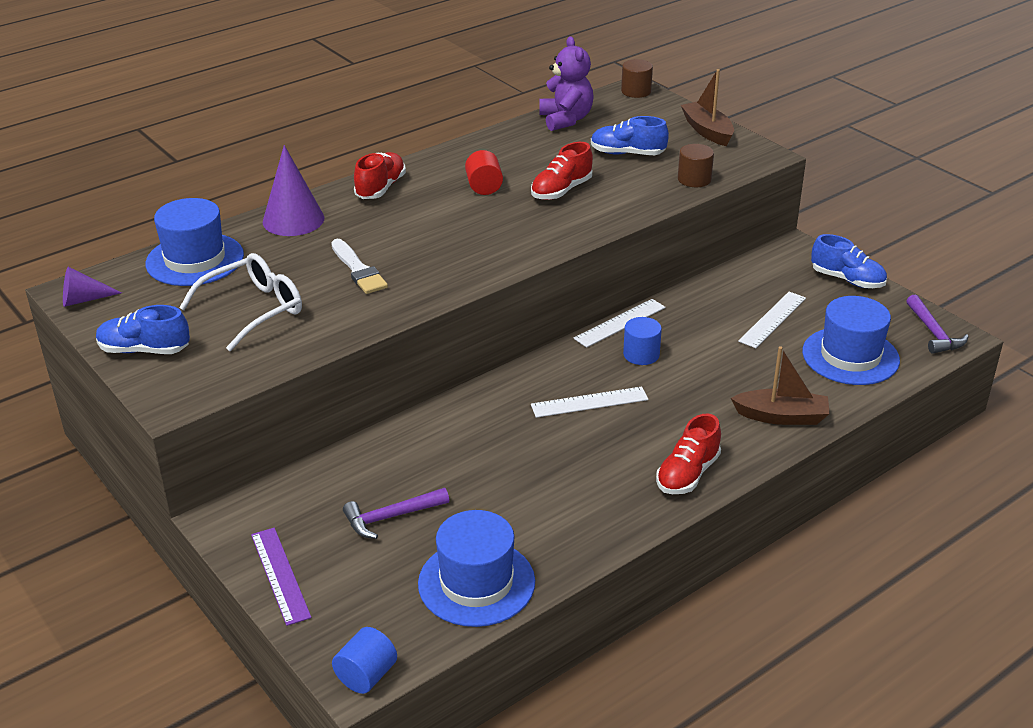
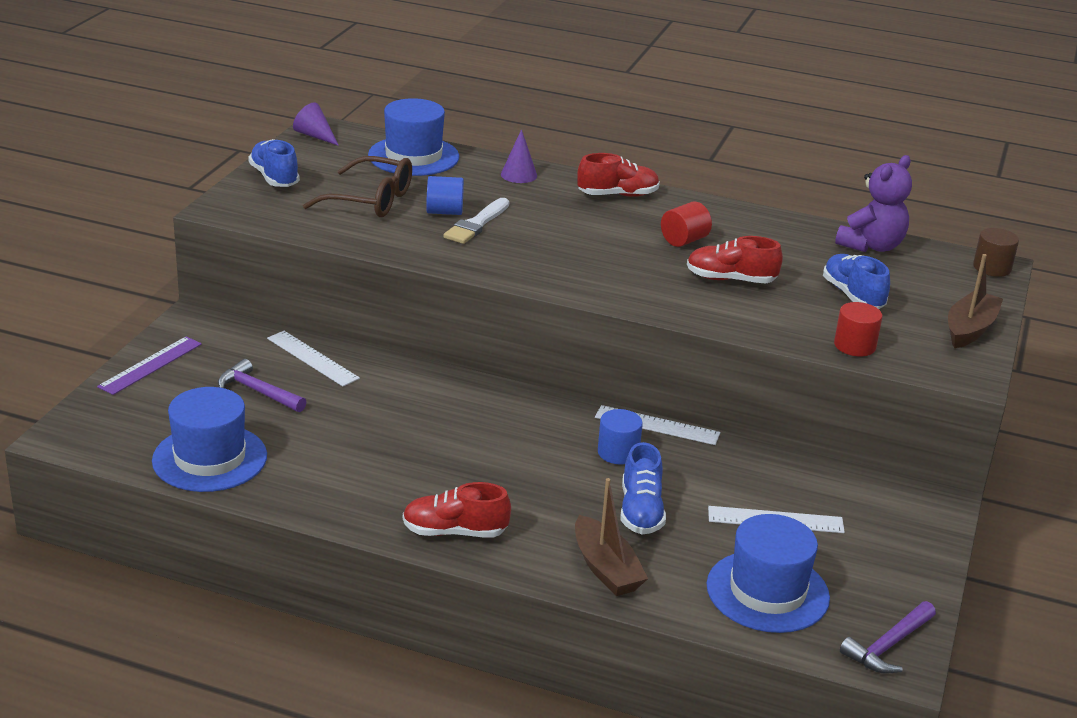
camera: 55 degrees right, 5 degrees down
(254, 309) = (371, 200): white glasses -> brown glasses
(293, 220) = (519, 175): purple cone -> purple cone, size x0.60
(366, 676) = (66, 440): blue cylinder -> blue cylinder (444, 212)
(589, 402) = (510, 444): white ruler -> white ruler (312, 358)
(694, 179) = (854, 346): brown cylinder -> red cylinder
(847, 280) = (919, 555): blue shoe -> blue shoe (641, 511)

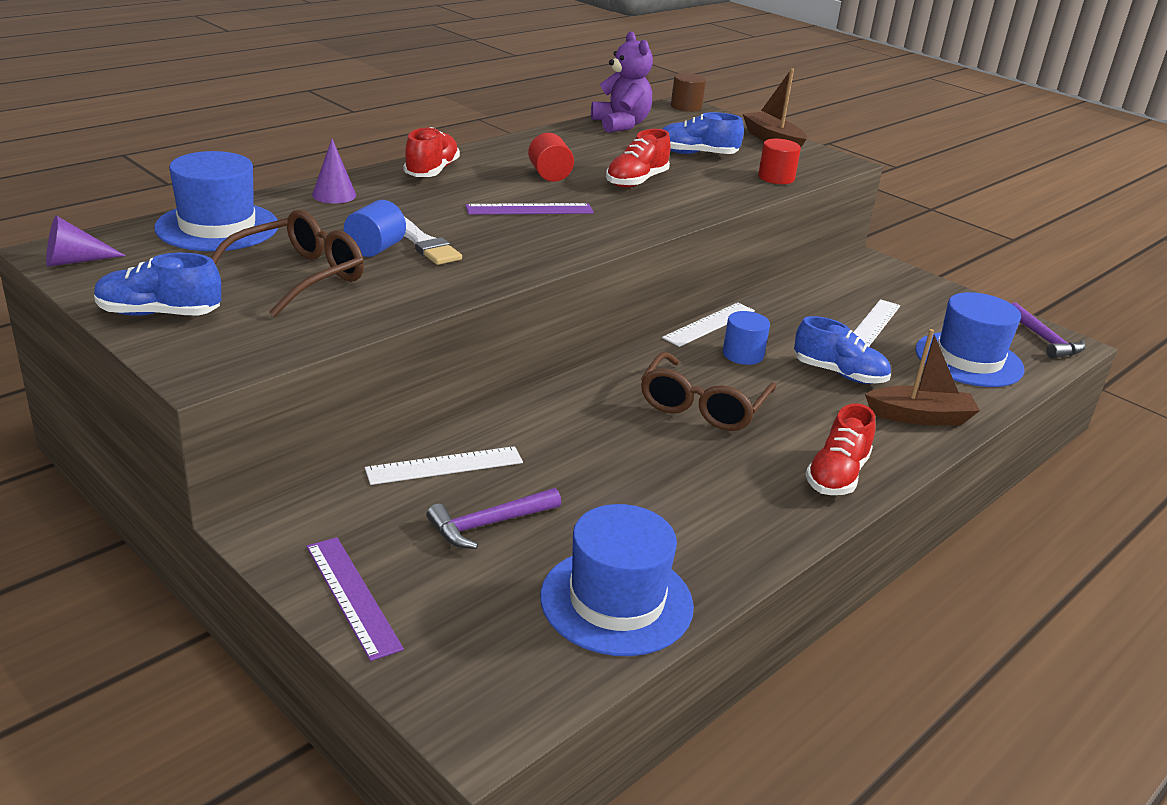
camera: 65 degrees left, 0 degrees up
(502, 447) = (702, 406): none -> brown glasses
(596, 248) = (529, 209): none -> purple ruler

